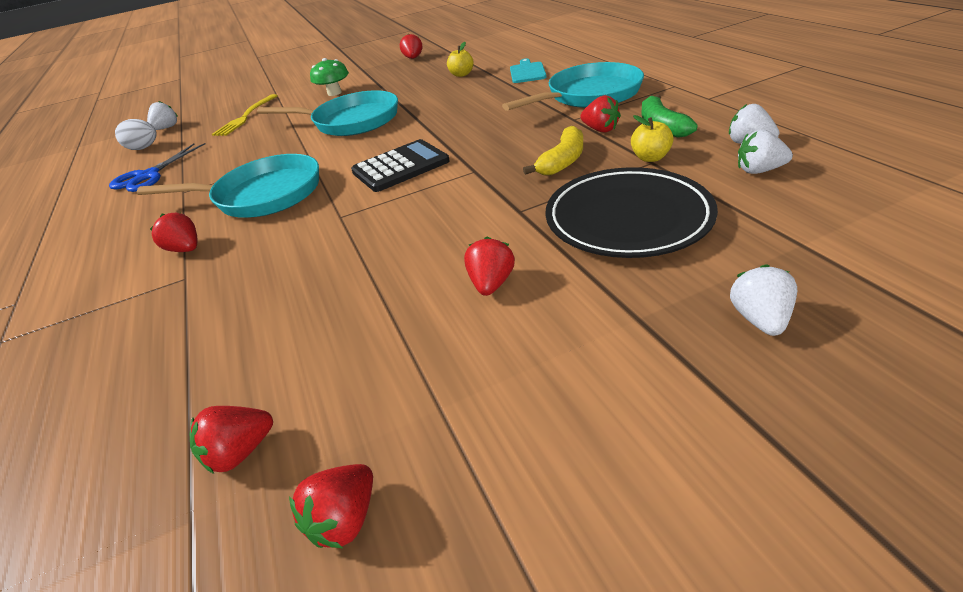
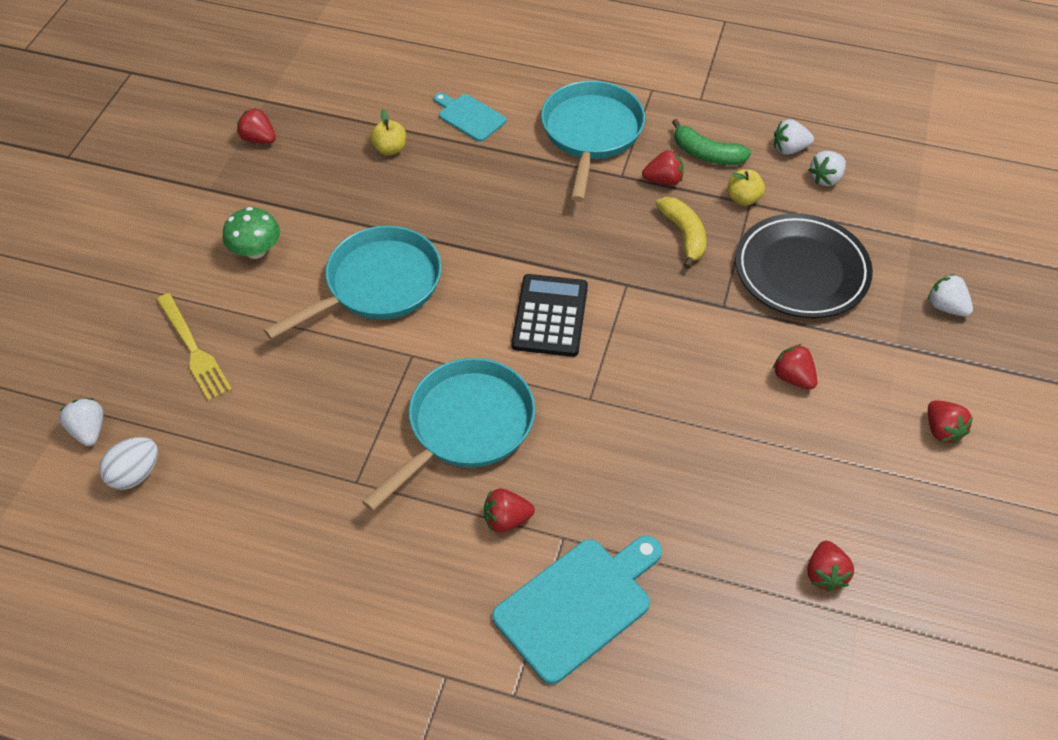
camera: 55 degrees left, 15 degrees up
(112, 321) = (578, 605): none -> turquoise cutting board
(148, 176) = (253, 496): blue scissors -> none
(345, 519) = (918, 548): red strawberry -> red strawberry (942, 430)

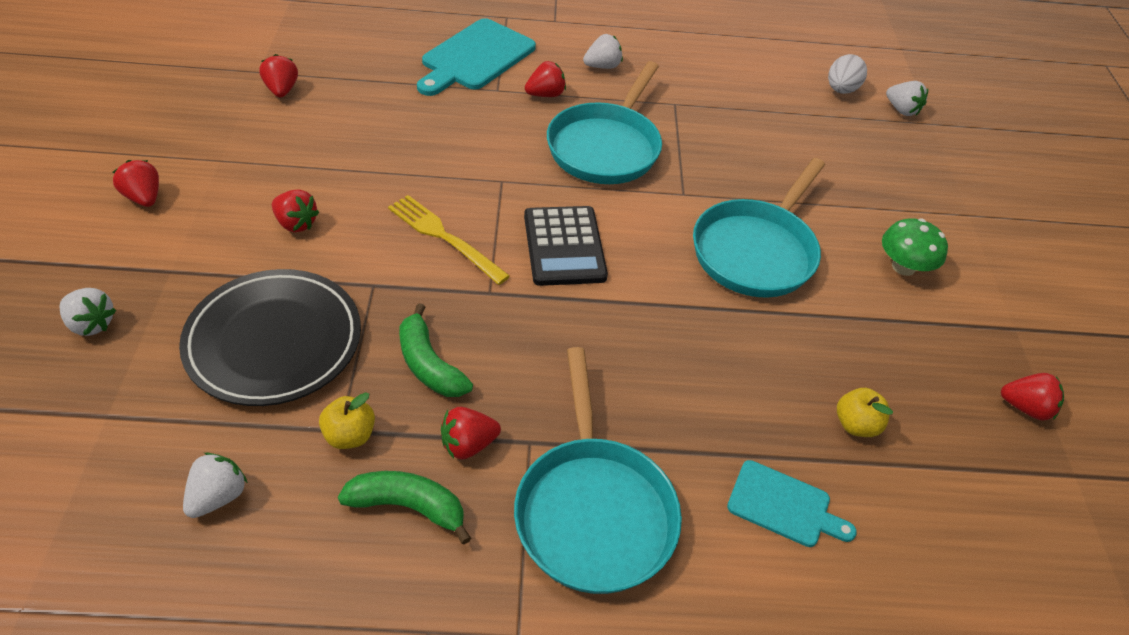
camera: 160 degrees right, 5 degrees down
(194, 350) = (876, 172): yellow fork -> yellow fork (443, 236)
(684, 235) = (429, 364): yellow banana -> green banana
(789, 149) = (272, 545): white strawberry -> white strawberry (602, 66)

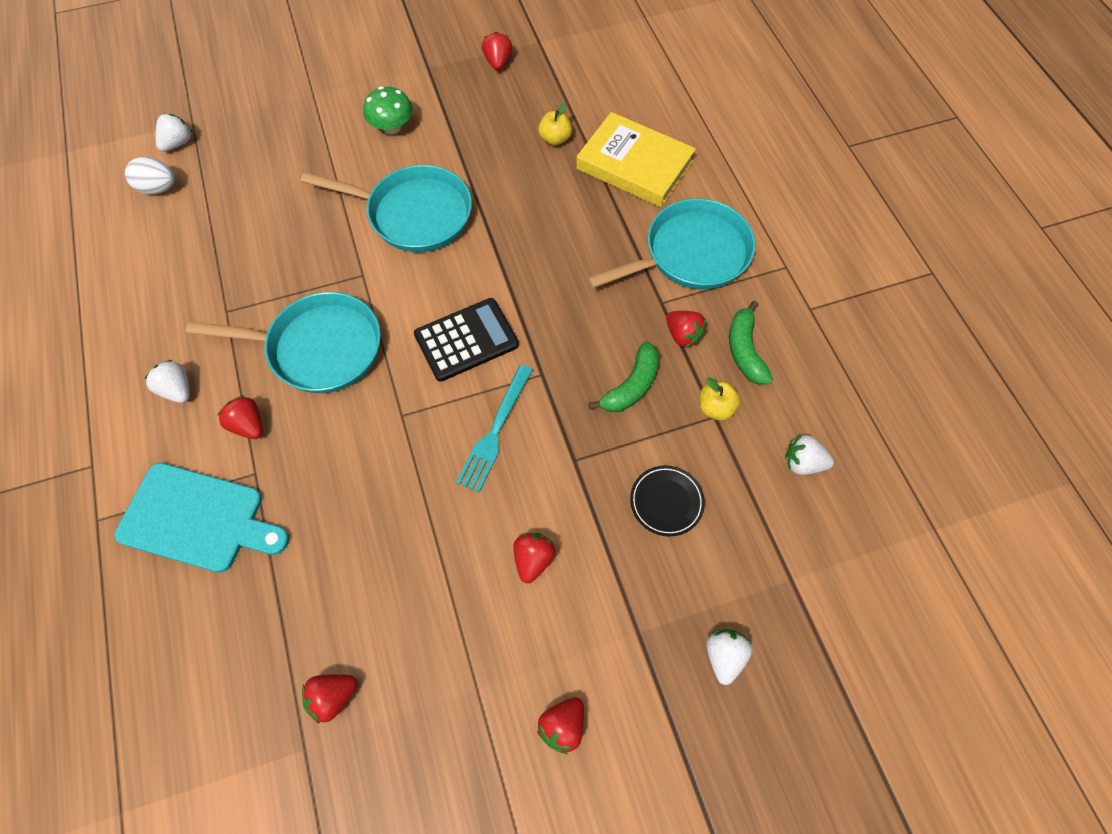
camera: 105 degrees left, 15 degrees up
(274, 341) = (666, 502): black plate -> black plate, size x0.50
(443, 236) = (495, 432): yellow fork -> turquoise fork
(784, 505) = (634, 165): turquoise cutting board -> yellow book

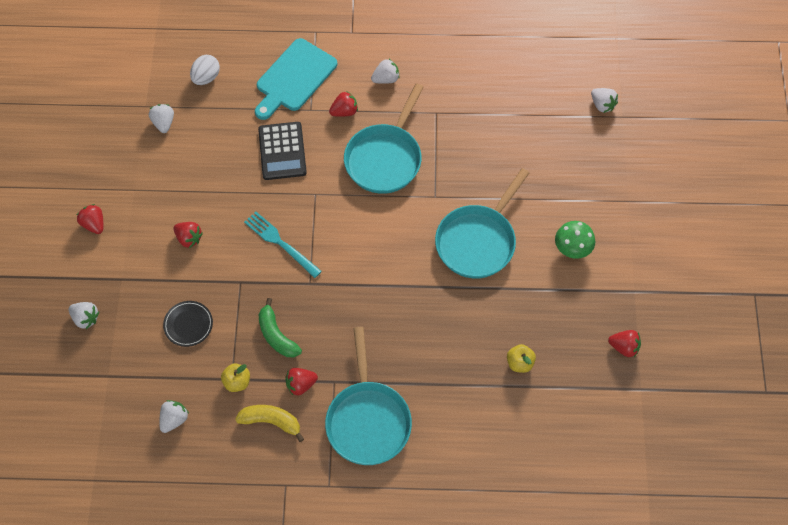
camera: 110 degrees right, 0 degrees up
(158, 188) = (560, 88): white egg -> white egg (206, 77)
(332, 697) = (163, 123): red strawberry -> white strawberry
(466, 340) = (355, 245): black calculator -> black calculator (282, 151)
(634, 165) = (470, 413): yellow book -> none
(745, 351) = (271, 421): green banana -> yellow banana

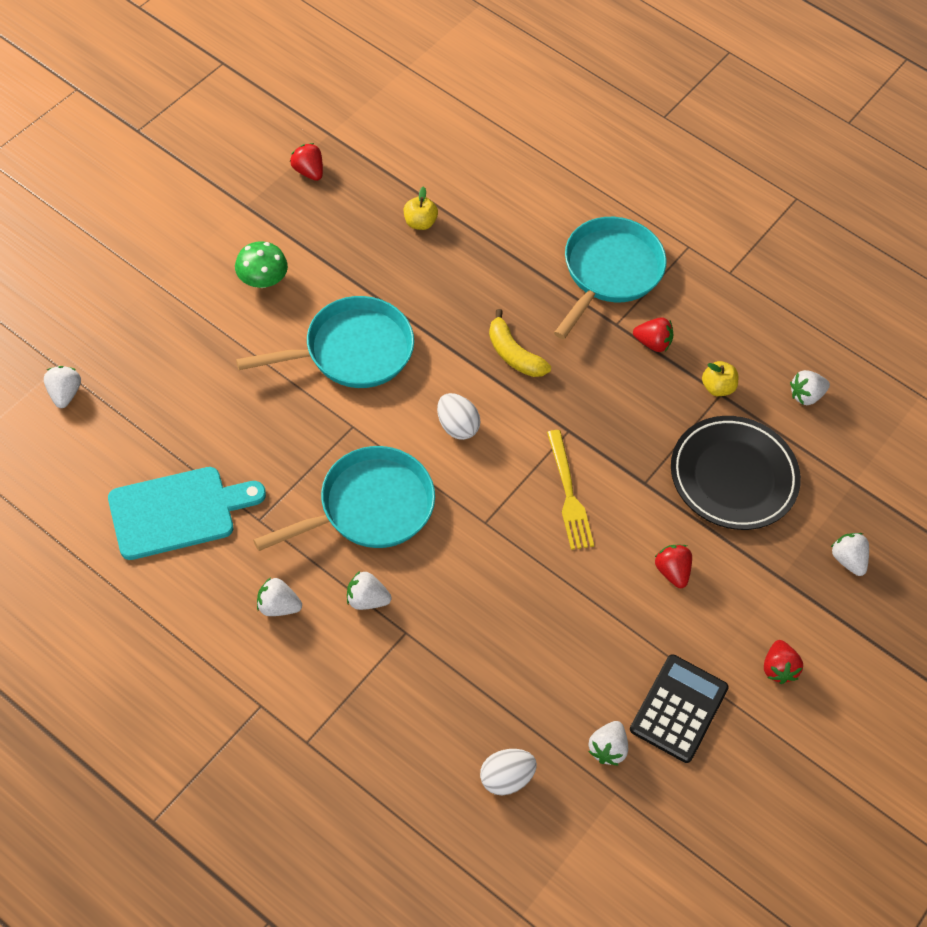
camera: 150 degrees left, 5 degrees down
(188, 325) = (733, 476): black plate -> black plate, size x1.99
(271, 421) = (706, 331): yellow banana -> yellow banana (513, 354)
(276, 335) = (644, 403): green banana -> none
(279, 242) = (569, 495): turquoise fork -> yellow fork
(282, 151) = (483, 602): black calculator -> black calculator (678, 708)
(294, 78) = (391, 692): turquoise cutting board -> turquoise cutting board (178, 512)
(344, 111) = (366, 599): red strawberry -> white strawberry
(377, 238) = (456, 426): none -> white egg

